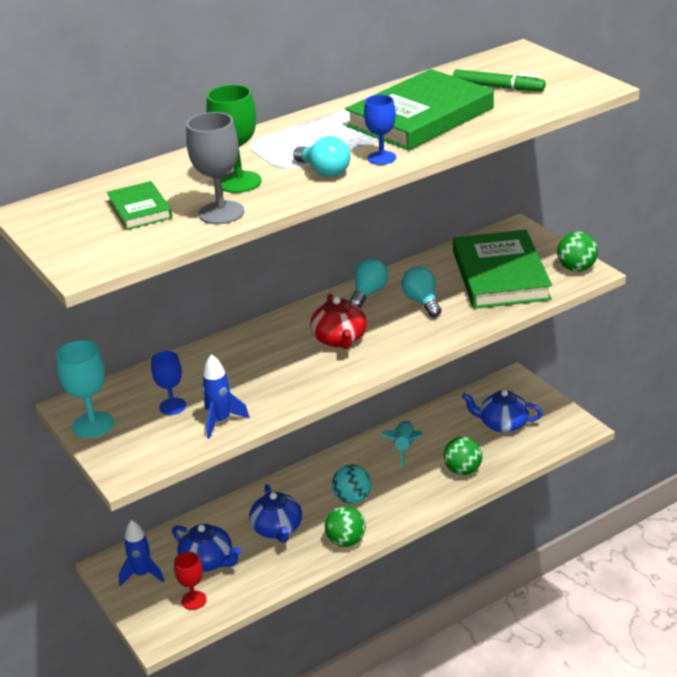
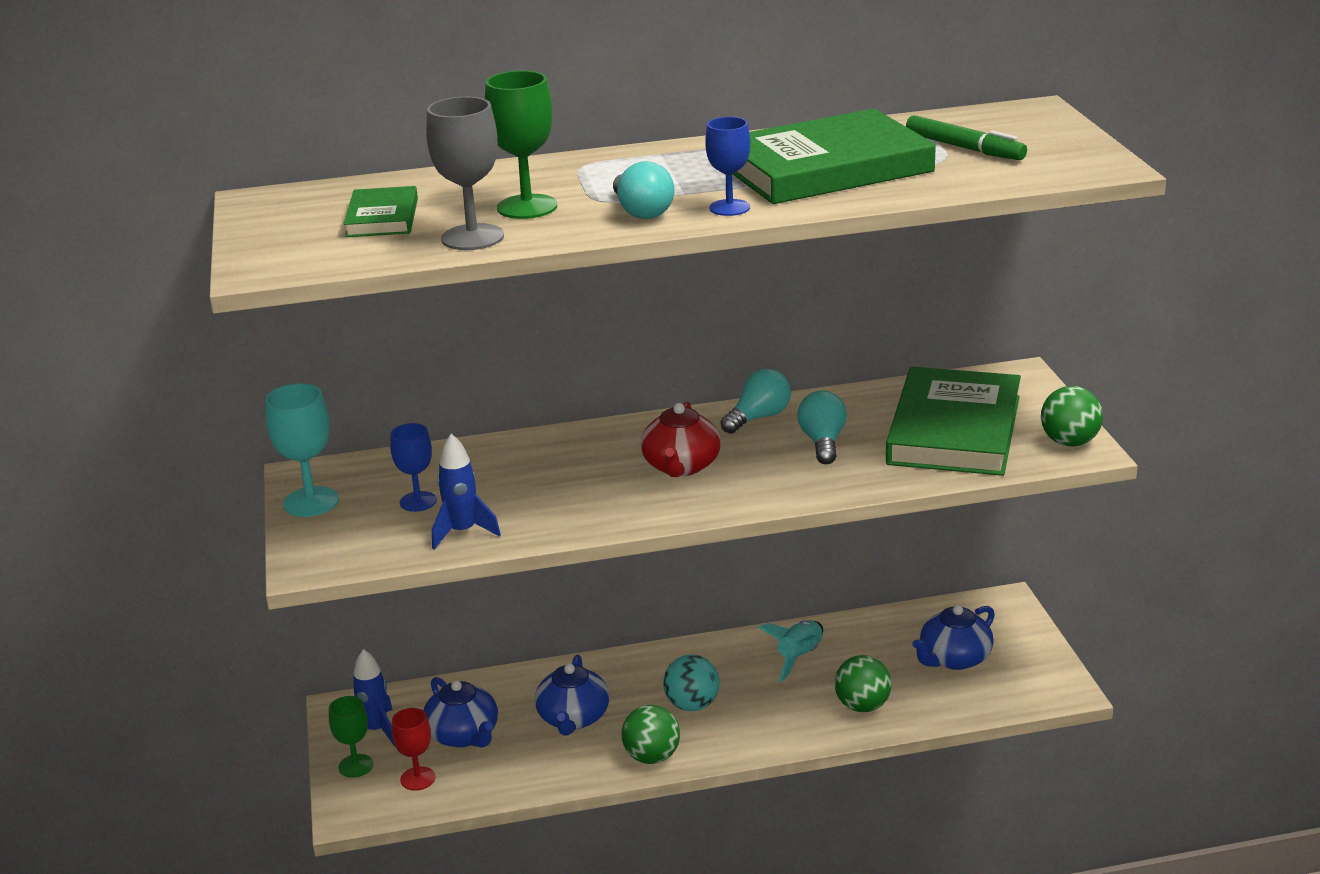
camera: 20 degrees right, 5 degrees down
(143, 603) = (356, 766): none -> green goblet
(502, 424) = (954, 658): blue teapot -> blue teapot turned 75 degrees counterclockwise

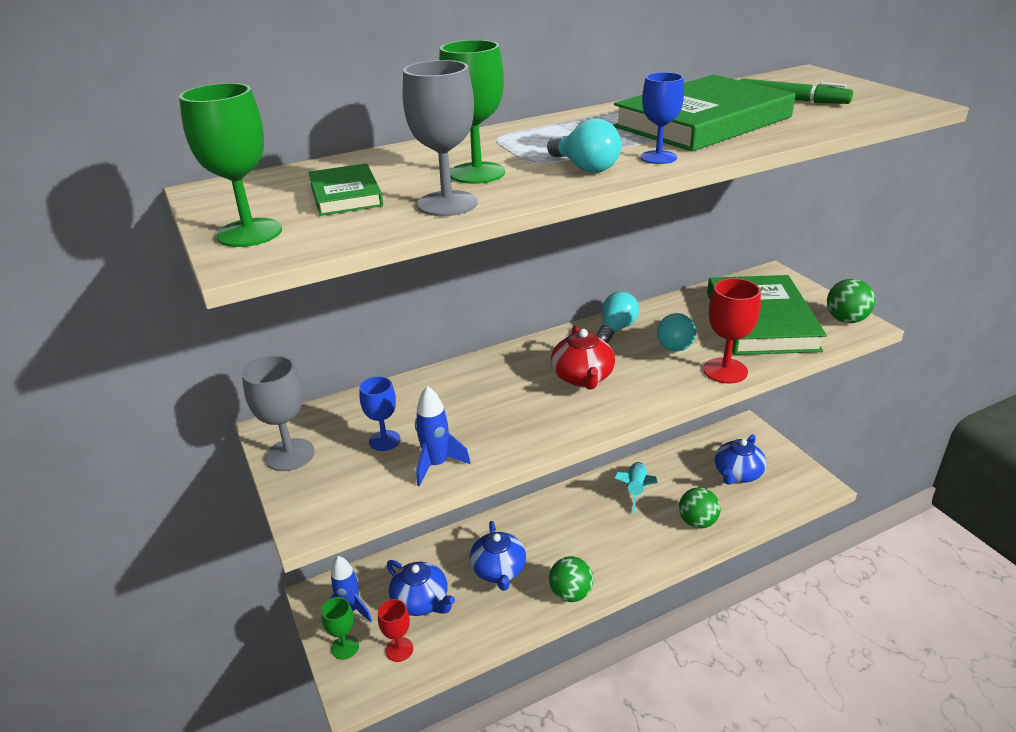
camera: 15 degrees left, 5 degrees up
(273, 247) = (249, 233): none -> green goblet
(311, 502) = (290, 455): turquoise goblet -> grey goblet
(692, 705) = (580, 543): turquoise ball -> none
(823, 442) = (675, 343): turquoise light bulb -> turquoise light bulb turned 150 degrees counterclockwise
(861, 481) = (725, 371): none -> red goblet

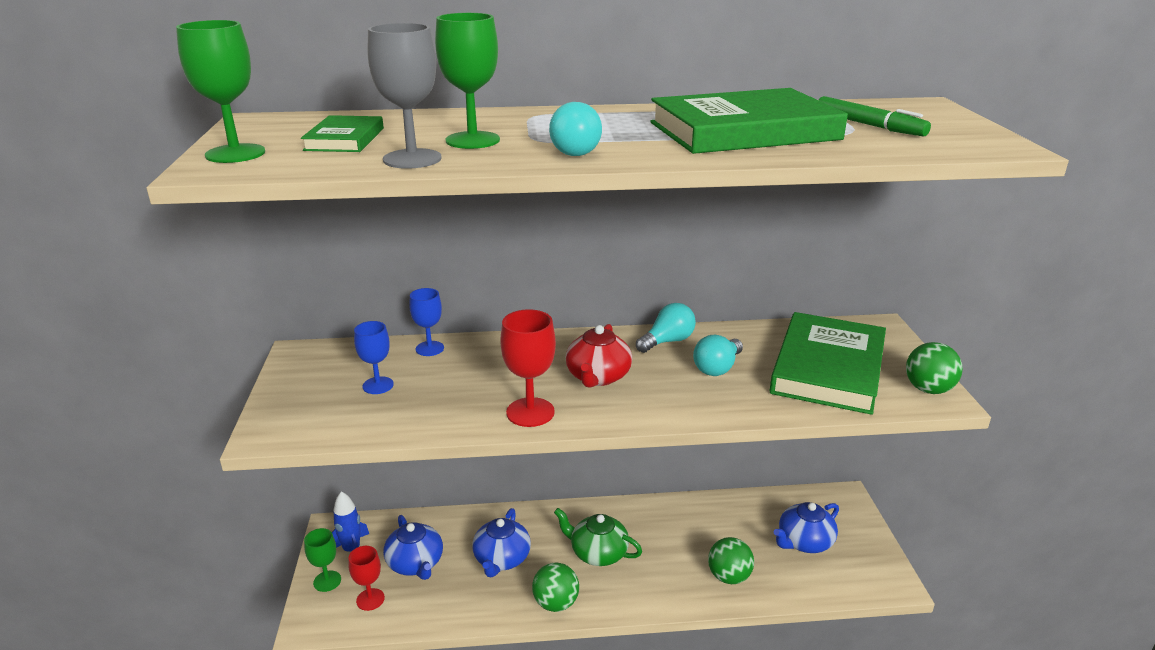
camera: 20 degrees right, 5 degrees down
(290, 455) = (294, 376): grey goblet -> none
(436, 465) = (404, 417): blue rocket -> none
(579, 537) = (598, 553): none -> green teapot
(636, 490) = (683, 526): turquoise rocket -> none
(658, 157) = (652, 153): blue goblet -> blue goblet (429, 348)
(725, 371) = (747, 406): red goblet -> red goblet (530, 412)

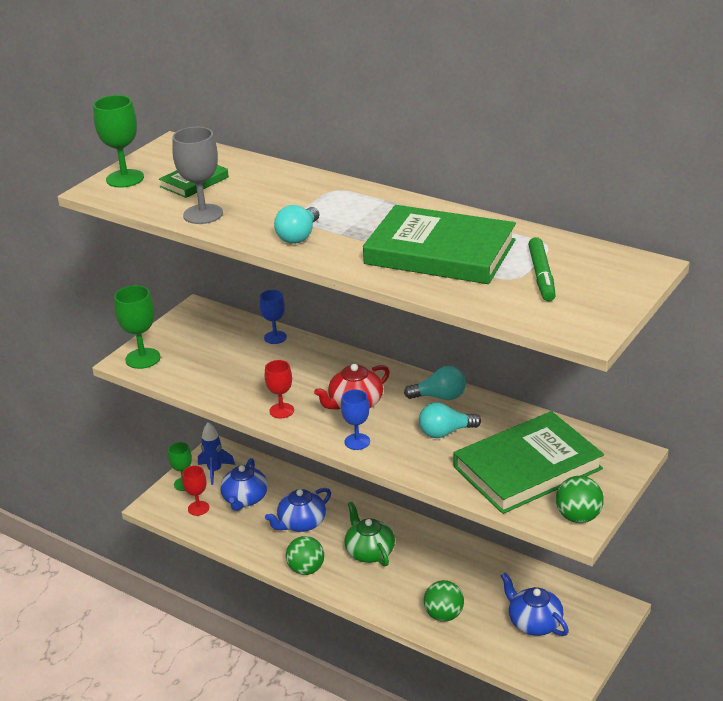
camera: 40 degrees right, 5 degrees up
(378, 385) = (216, 353): blue goblet -> blue goblet (357, 441)
(472, 140) = (260, 206): green goblet -> green goblet (143, 358)
(530, 412) = (281, 410): red goblet -> red goblet, size x0.66
(804, 542) = (534, 622): blue teapot -> blue teapot turned 45 degrees clockwise

